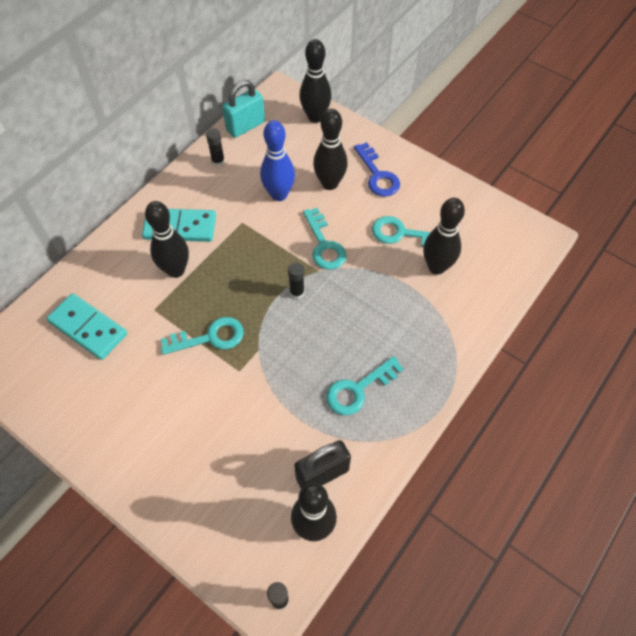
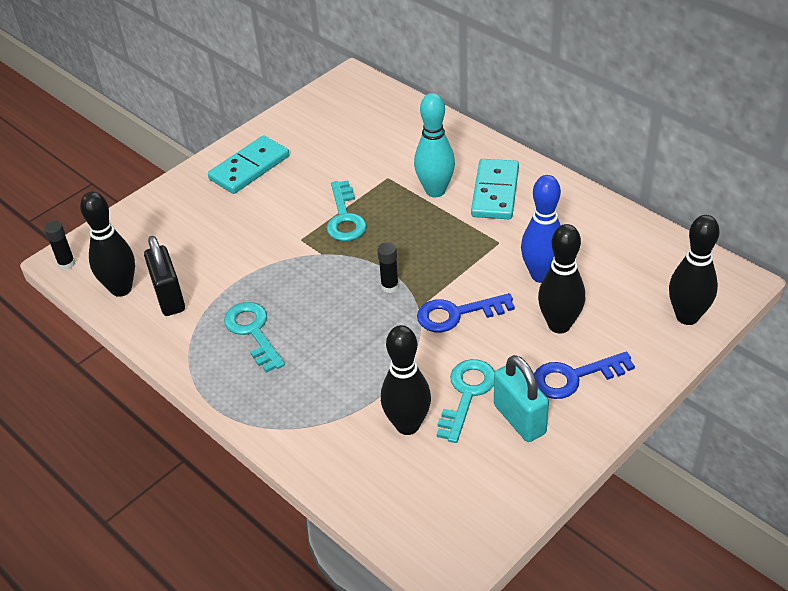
camera: 100 degrees right, 15 degrees down
(88, 328) = (373, 135): turquoise domino -> turquoise domino (249, 168)
(176, 270) = (435, 191): black bowling pin -> turquoise bowling pin
(218, 161) = (598, 221): black glue stick -> none
(245, 126) = (663, 246): turquoise padlock -> turquoise padlock (519, 419)
(324, 245) = (456, 314): turquoise key -> blue key

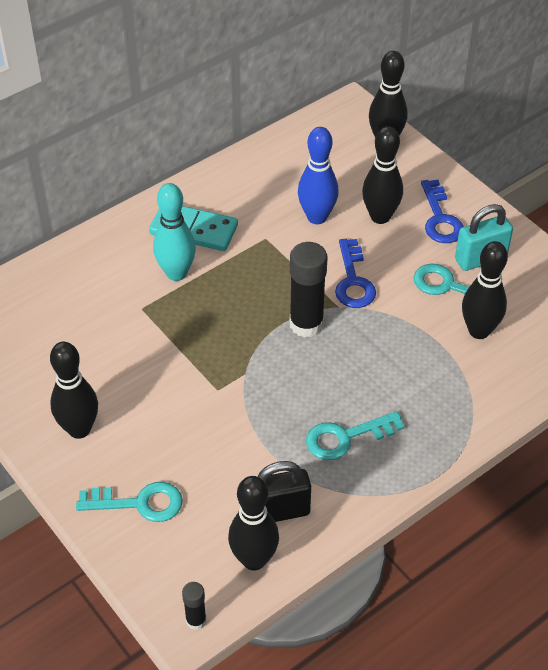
camera: 85 degrees left, 5 degrees up
(249, 168) = (79, 429): turquoise domino -> black bowling pin
(345, 218) = (195, 349): turquoise key -> turquoise key (139, 503)
(390, 286) = (306, 324): black glue stick -> black glue stick, size x1.97

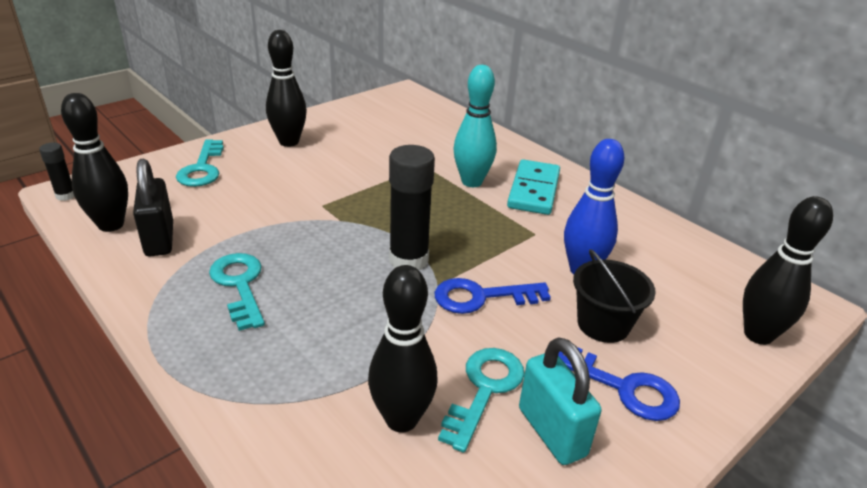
camera: 85 degrees right, 15 degrees down
(380, 217) = (603, 324): black bowling pin -> black bucket
(440, 218) = (623, 387): blue key -> blue key turned 135 degrees counterclockwise

